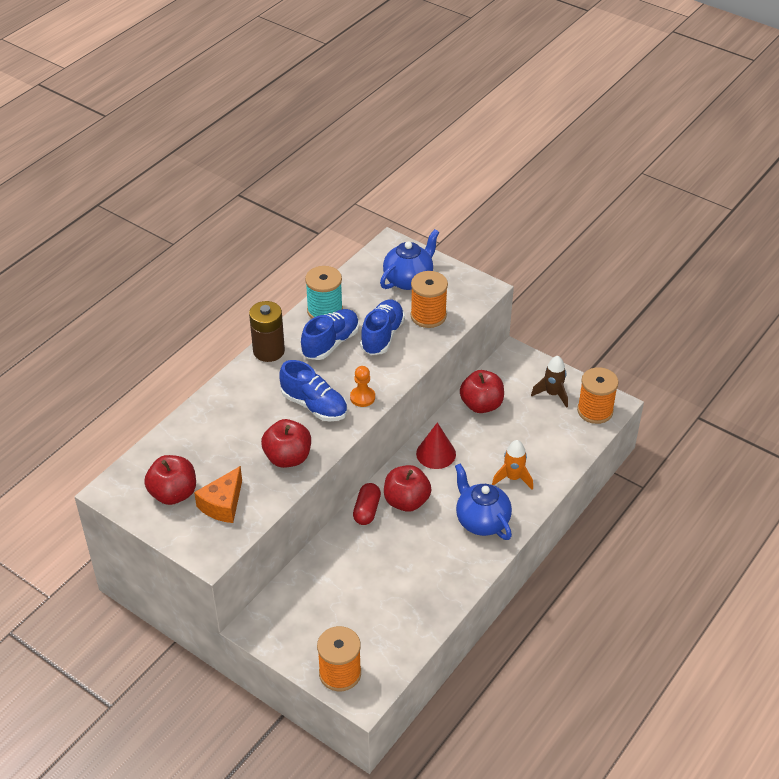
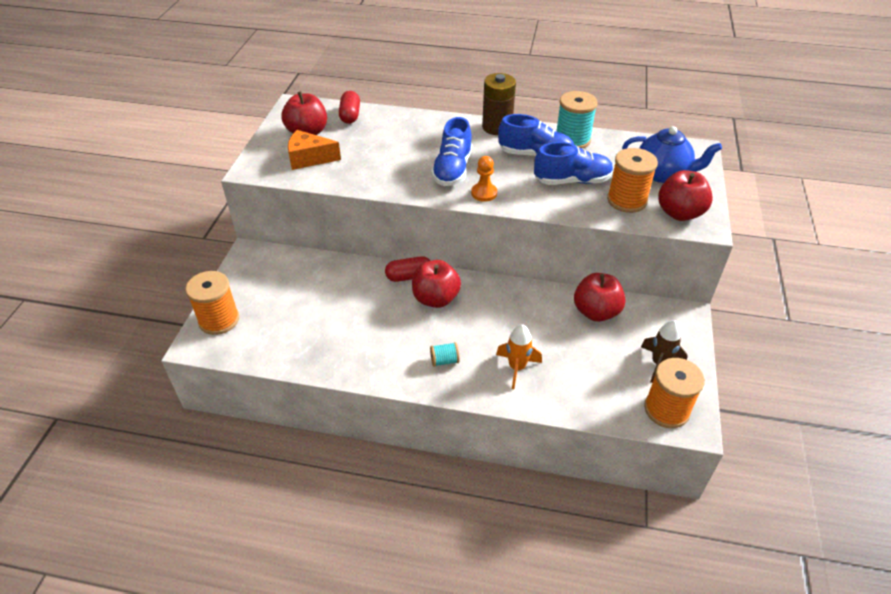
camera: 65 degrees right, 0 degrees up
(166, 451) = (350, 115): none -> red capsule
(288, 458) = (381, 174): red apple -> red apple (679, 213)
(436, 453) = (507, 299): red cone -> none
(481, 521) = (444, 360): blue teapot -> turquoise spool

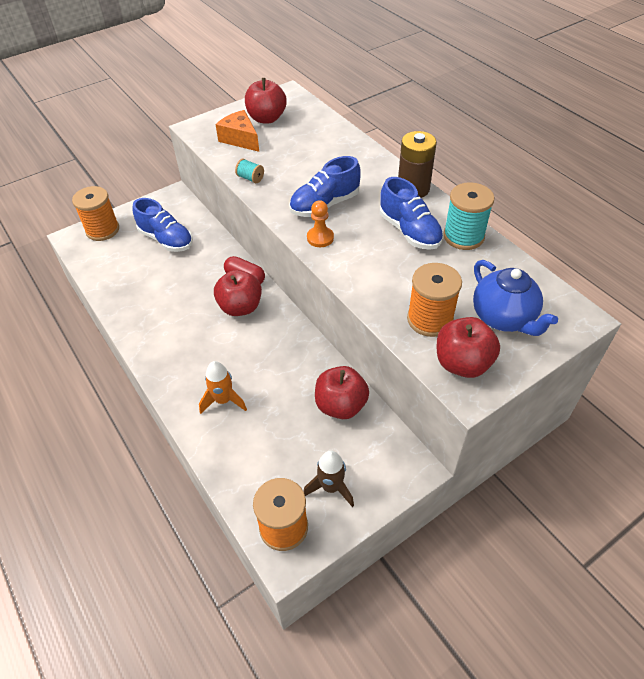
camera: 45 degrees right, 5 degrees up
(350, 115) = (314, 120): red capsule -> none
(444, 360) = (185, 356): turquoise spool -> turquoise spool (250, 178)
(572, 181) = (407, 272): blue shoe -> blue shoe (166, 240)

